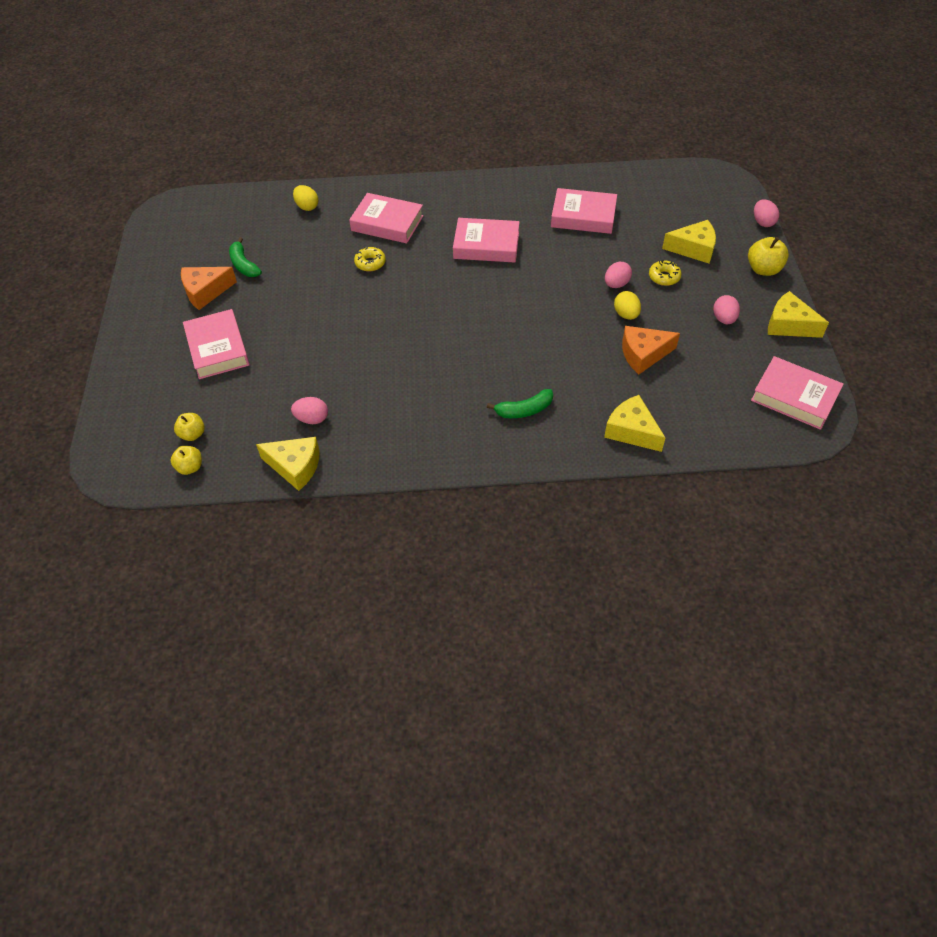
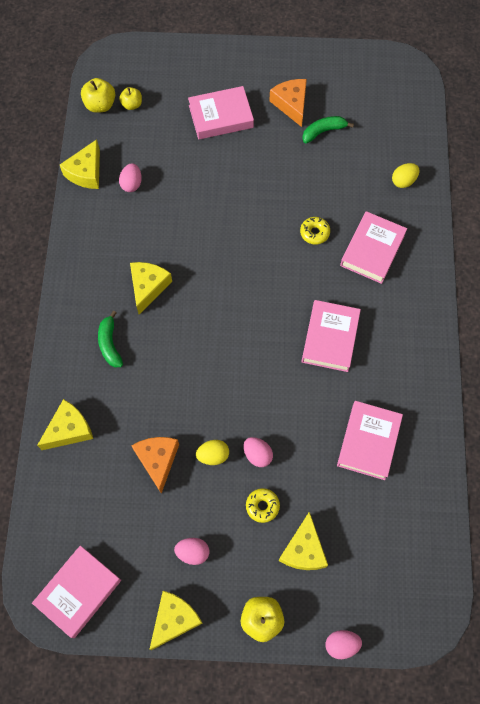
camera: 95 degrees right, 15 degrees up
(190, 467) = (100, 105): yellow apple -> yellow apple, size x1.51
(449, 386) = (148, 287): none -> yellow cheese

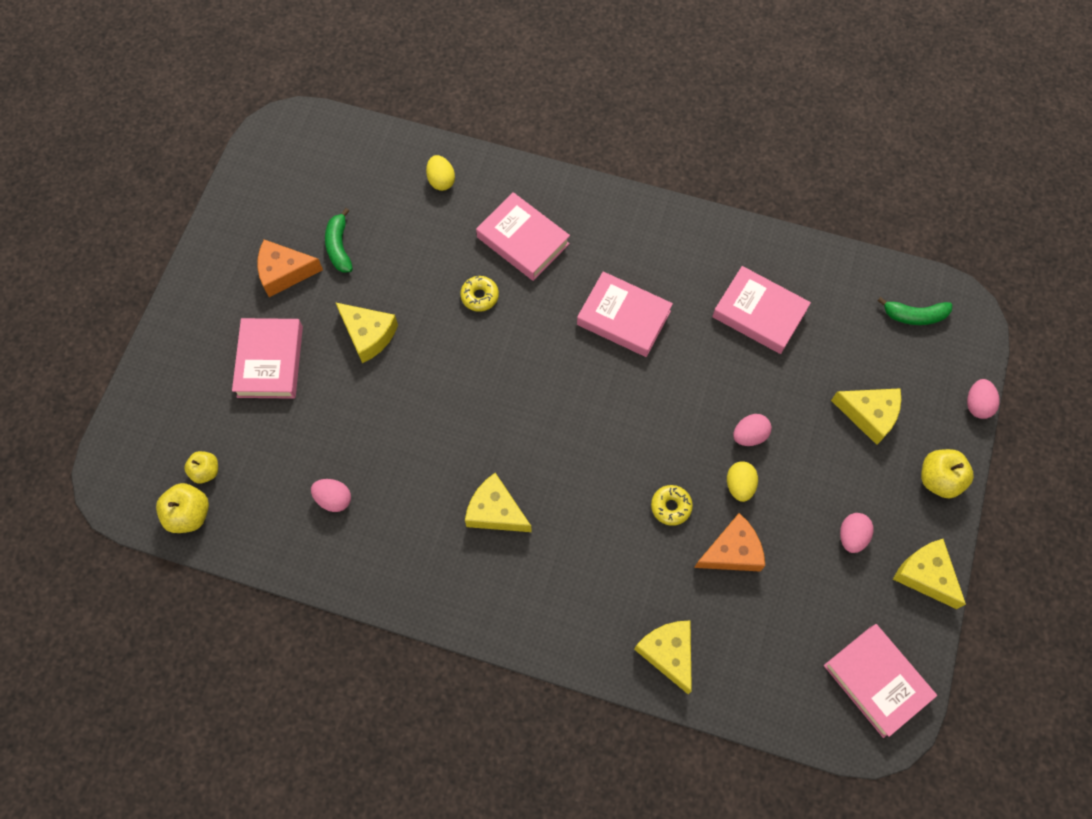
camera: 75 degrees left, 0 degrees up
(86, 172) = (294, 556): yellow cheese -> yellow cheese (368, 335)
(110, 344) = (563, 577): green banana -> green banana (914, 316)
(158, 460) = (732, 551): orange cheese -> orange cheese turned 150 degrees clockwise
(262, 506) = (811, 445): yellow donut -> yellow donut (671, 507)

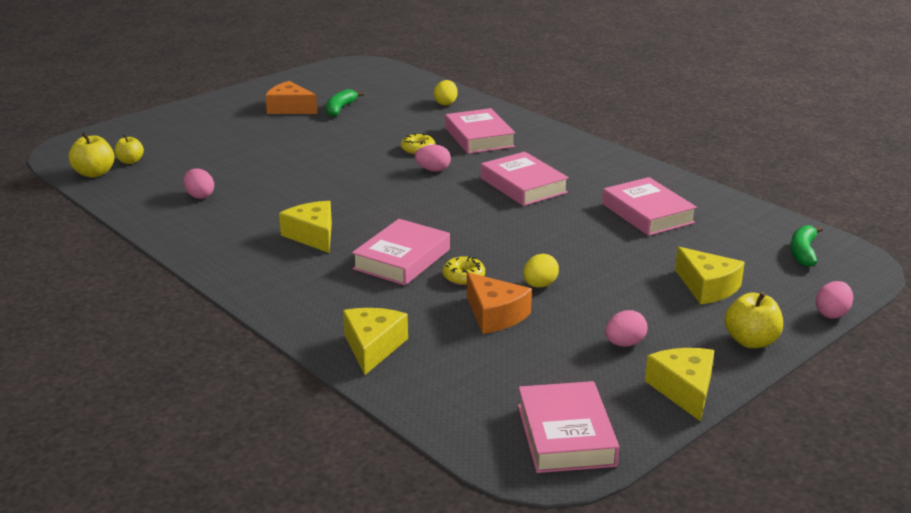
camera: 30 degrees right, 40 degrees down
(270, 361) = (233, 135): pink book -> pink book (402, 259)
(368, 335) = (315, 143): yellow cheese -> none
(732, 551) = (495, 315): orange cheese -> orange cheese turned 45 degrees clockwise
(749, 435) = (576, 264): pink egg -> pink egg (433, 170)
(914, 316) = (803, 252): green banana -> green banana turned 75 degrees clockwise

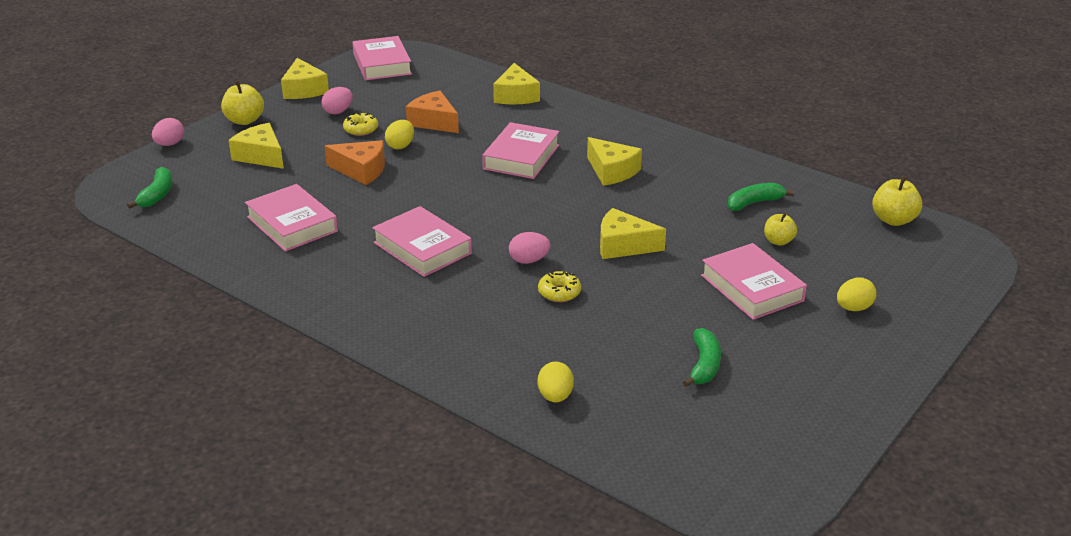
camera: 170 degrees right, 5 degrees up
(130, 161) = (877, 240): yellow apple -> yellow apple (778, 241)
(200, 196) = (754, 203): pink egg -> green banana
(207, 126) = (853, 308): none -> yellow egg
(290, 108) = (776, 358): orange cheese -> orange cheese (361, 170)
(347, 174) = (623, 245): none -> yellow cheese
(463, 277) = (464, 147): yellow donut -> yellow donut (361, 129)
(479, 137) = (487, 323): pink book -> pink book (752, 288)

